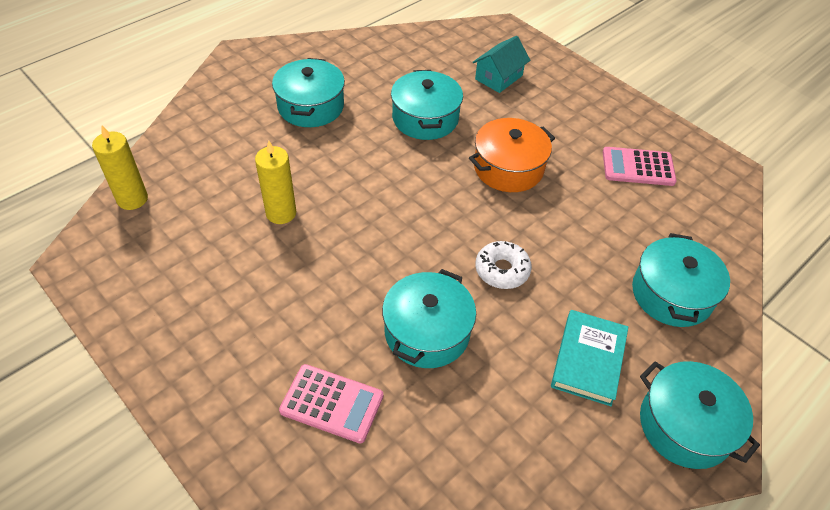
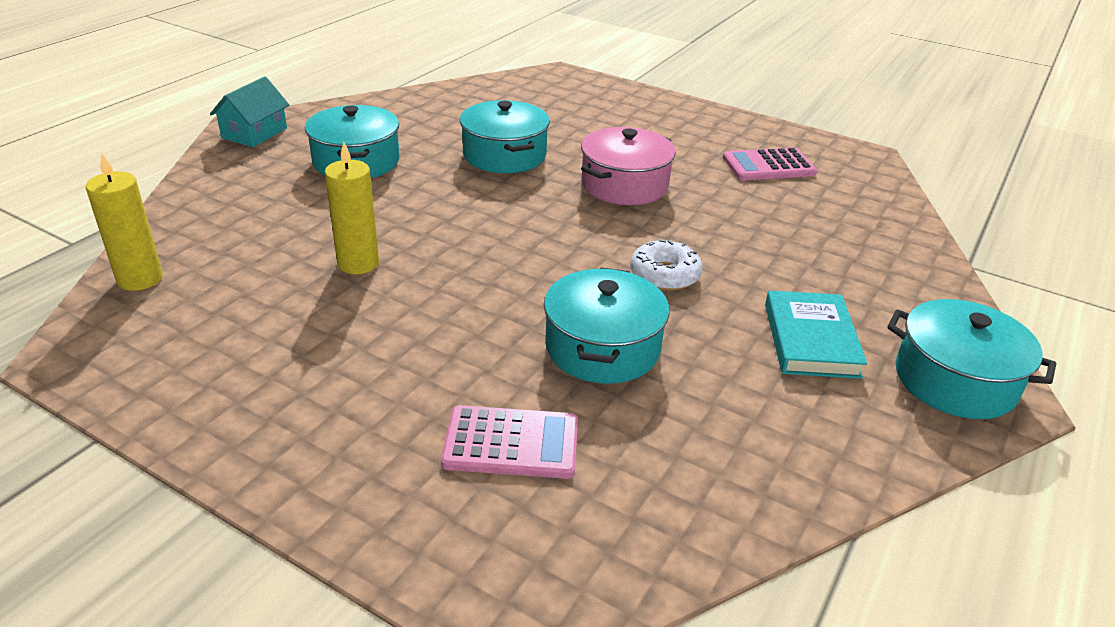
camera: 15 degrees left, 15 degrees down
(498, 77) = (574, 112): turquoise house -> turquoise house (254, 133)
(508, 168) = (624, 185): orange pot -> pink pot
(671, 294) = (868, 266): turquoise pot -> none

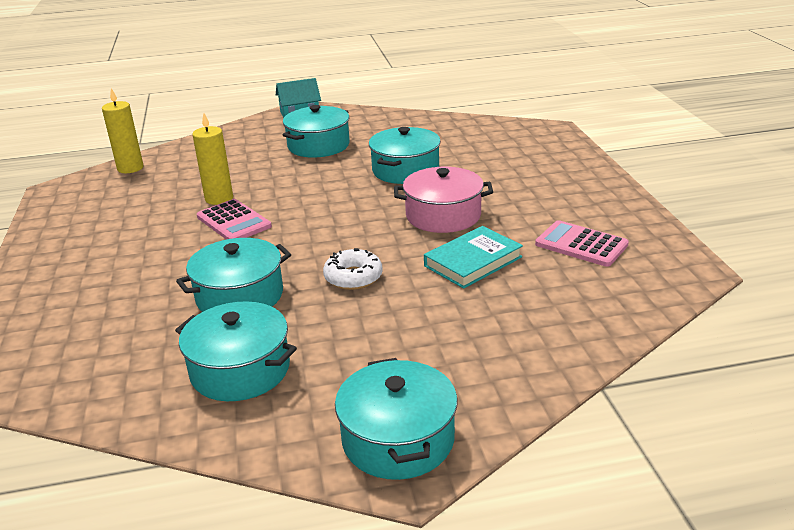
camera: 50 degrees right, 5 degrees down
(511, 443) = (114, 313): pink calculator -> pink calculator (233, 222)
(747, 410) = (240, 370): none -> turquoise pot
(811, 340) = (358, 359): turquoise book -> turquoise book (473, 261)

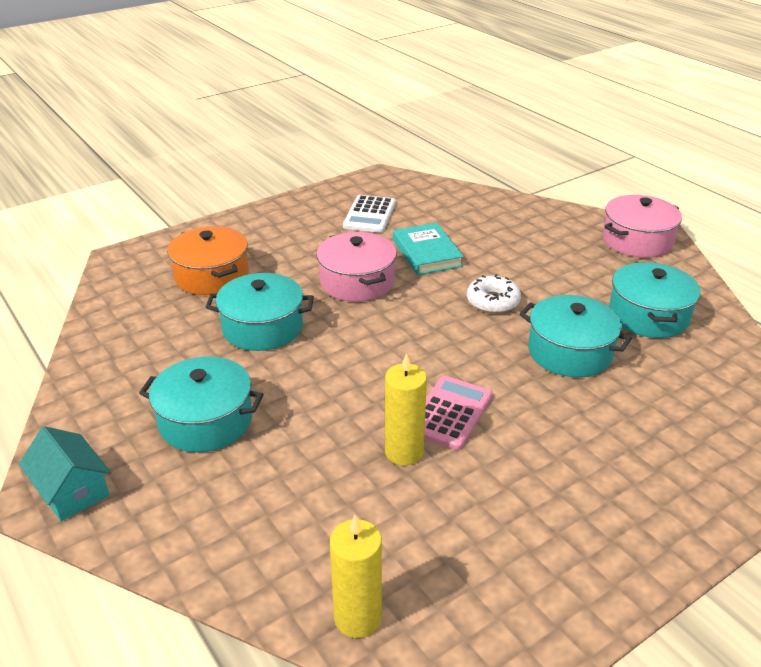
camera: 115 degrees left, 5 degrees up
(398, 439) = (637, 241): turquoise pot -> pink pot
(473, 261) = (427, 253): turquoise book -> turquoise book turned 45 degrees clockwise
(498, 158) = (212, 276): none -> orange pot
(581, 244) = (369, 215): pink calculator -> white calculator

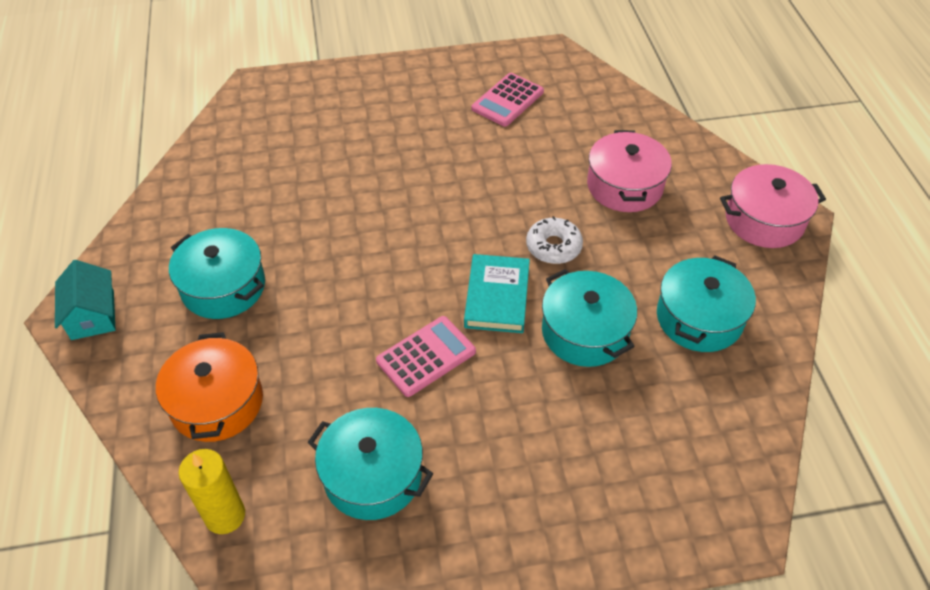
camera: 25 degrees right, 15 degrees up
(212, 276) = (318, 131): orange pot -> orange pot (217, 402)
(262, 327) = (326, 205): turquoise pot -> turquoise pot (372, 475)
(357, 282) = (441, 180): pink pot -> pink pot (624, 186)
(369, 215) = (507, 100): white calculator -> pink calculator
(404, 452) = (359, 380): yellow candle -> none
(427, 253) = (531, 166): turquoise book -> turquoise book (497, 297)

